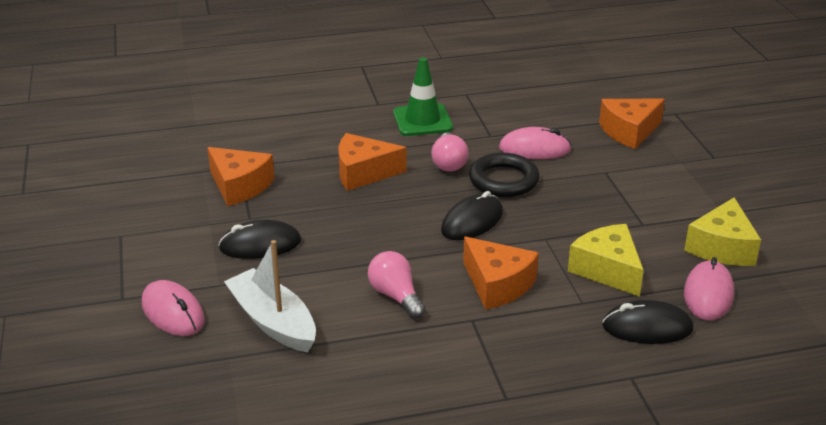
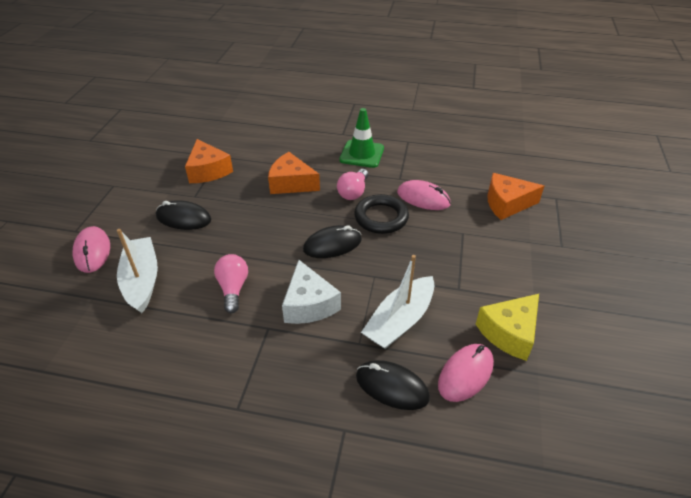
camera: 25 degrees right, 10 degrees up
(497, 284) = (309, 304): orange cheese -> white cheese
(607, 270) = (400, 321): yellow cheese -> white boat

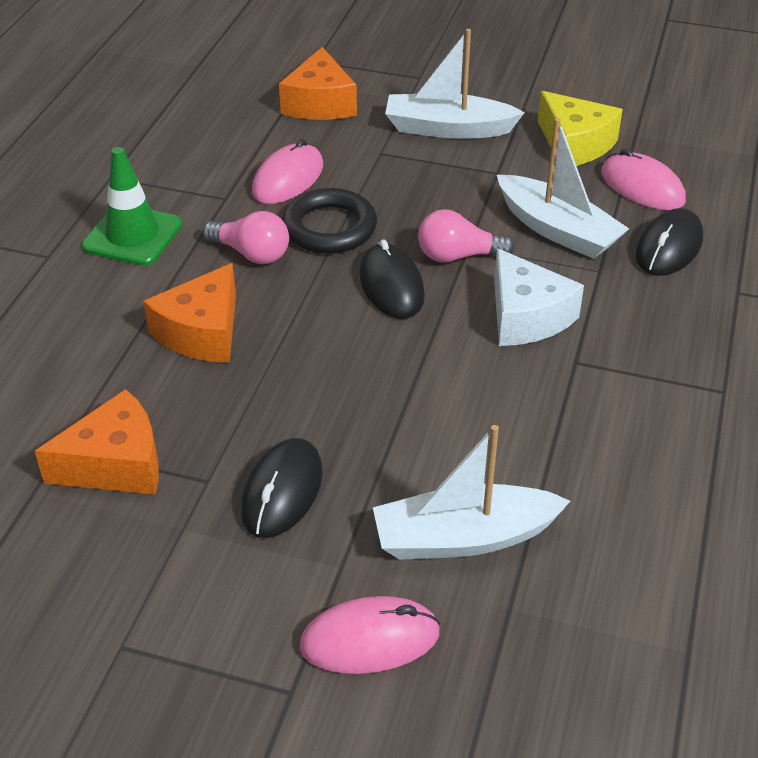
camera: 85 degrees left, 0 degrees up
(233, 288) = (489, 405): pink light bulb -> pink light bulb (458, 256)
(309, 304) = (526, 316): white cheese -> white cheese turned 75 degrees clockwise
(502, 262) = (448, 129): none -> white boat

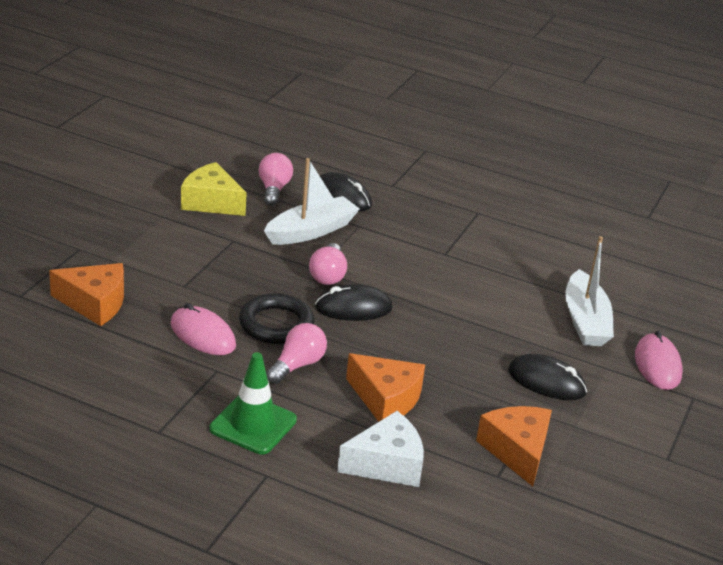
camera: 85 degrees left, 10 degrees down
(448, 129) = (165, 249): white boat -> none
(526, 316) = (399, 262): white cheese -> white cheese (386, 464)
(575, 144) = (211, 202): yellow cheese -> yellow cheese turned 120 degrees counterclockwise
(642, 187) = (274, 189): pink mouse -> pink light bulb

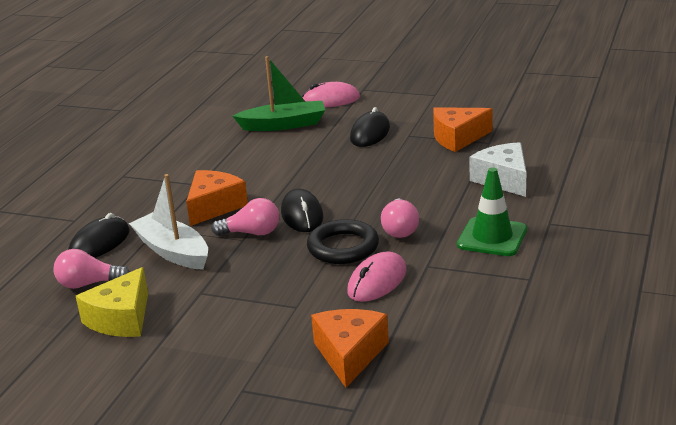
camera: 90 degrees left, 5 degrees down
(297, 365) = (400, 229): pink light bulb -> pink light bulb turned 120 degrees counterclockwise
(386, 399) = (425, 188): orange cheese -> orange cheese (214, 206)
(585, 321) = (283, 125): white boat -> green boat

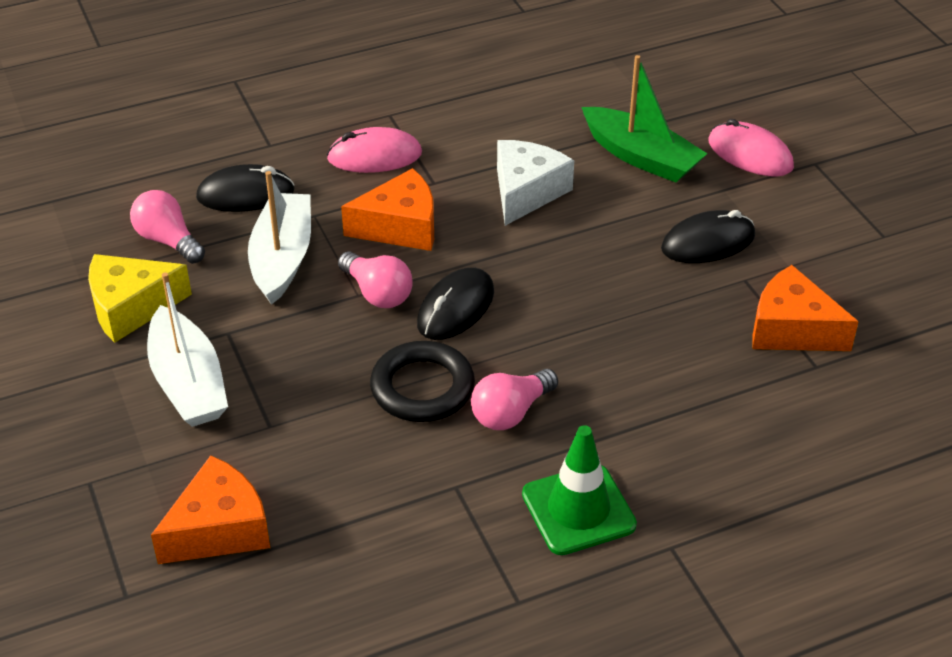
camera: 45 degrees right, 15 degrees up
(218, 321) = (188, 383): none -> white boat
(377, 281) = (380, 462): pink mouse -> pink mouse (374, 156)
(503, 180) = (732, 438): white cheese -> white cheese (526, 192)

